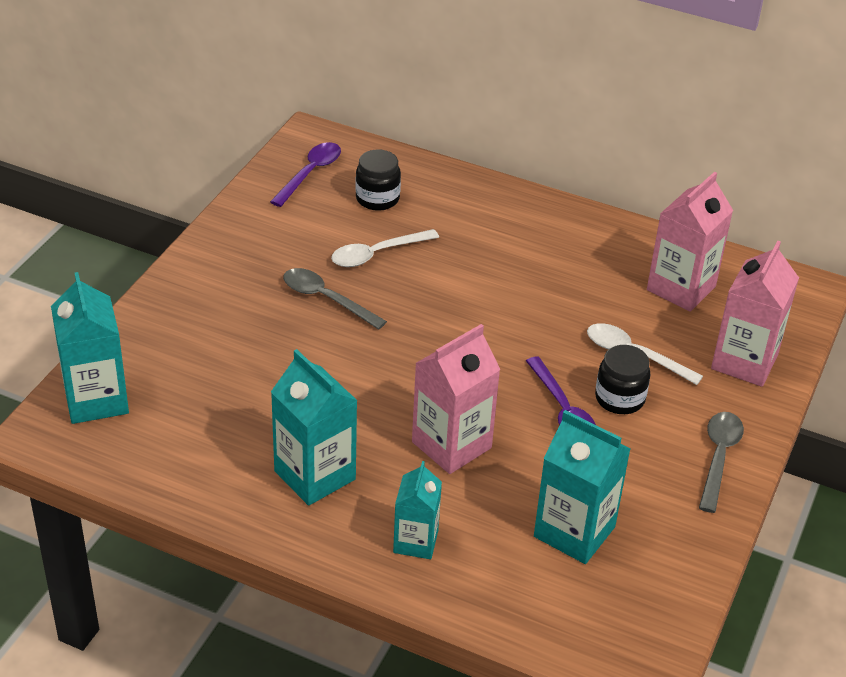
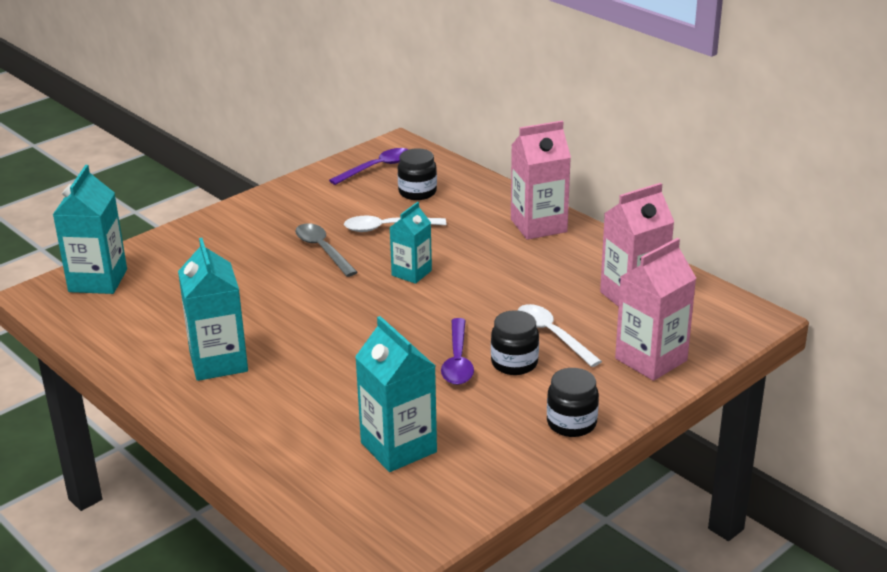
camera: 25 degrees right, 10 degrees down
(415, 541) = (261, 424): turquoise carton -> turquoise carton (411, 273)
(451, 445) = (344, 365): pink carton -> pink carton (538, 225)
(719, 457) = (571, 423): grey spoon -> black jar

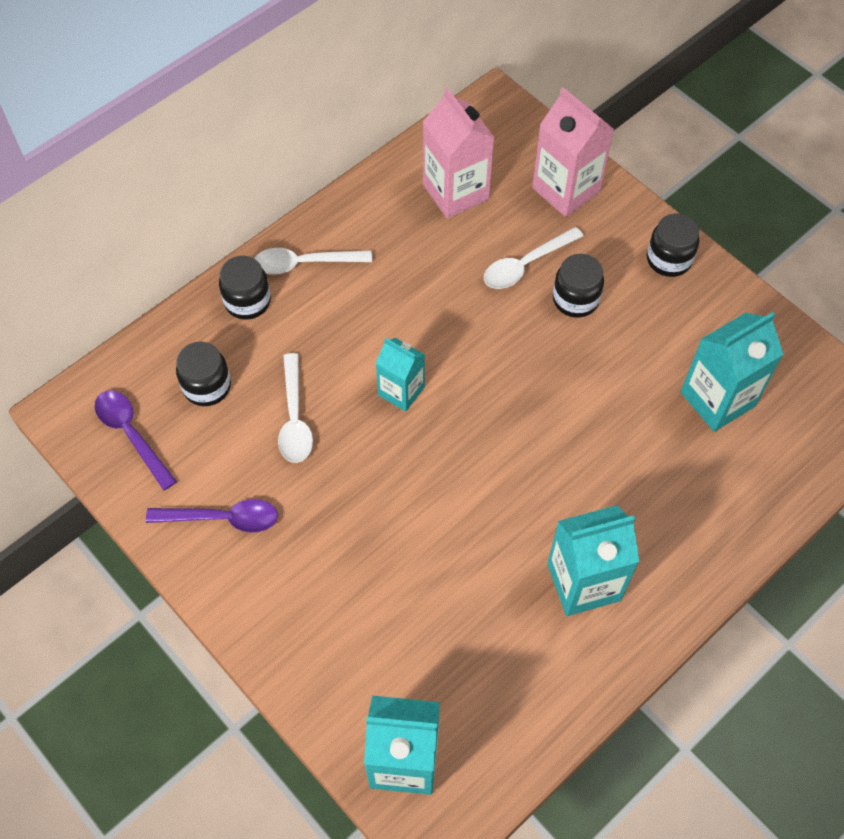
camera: 90 degrees left, 30 degrees up
(322, 250) = (342, 489): grey spoon -> none
(457, 361) = (573, 348): purple spoon -> purple spoon (223, 518)
(498, 204) = (247, 301): none -> black jar
(538, 225) = (304, 263): pink carton -> white spoon

